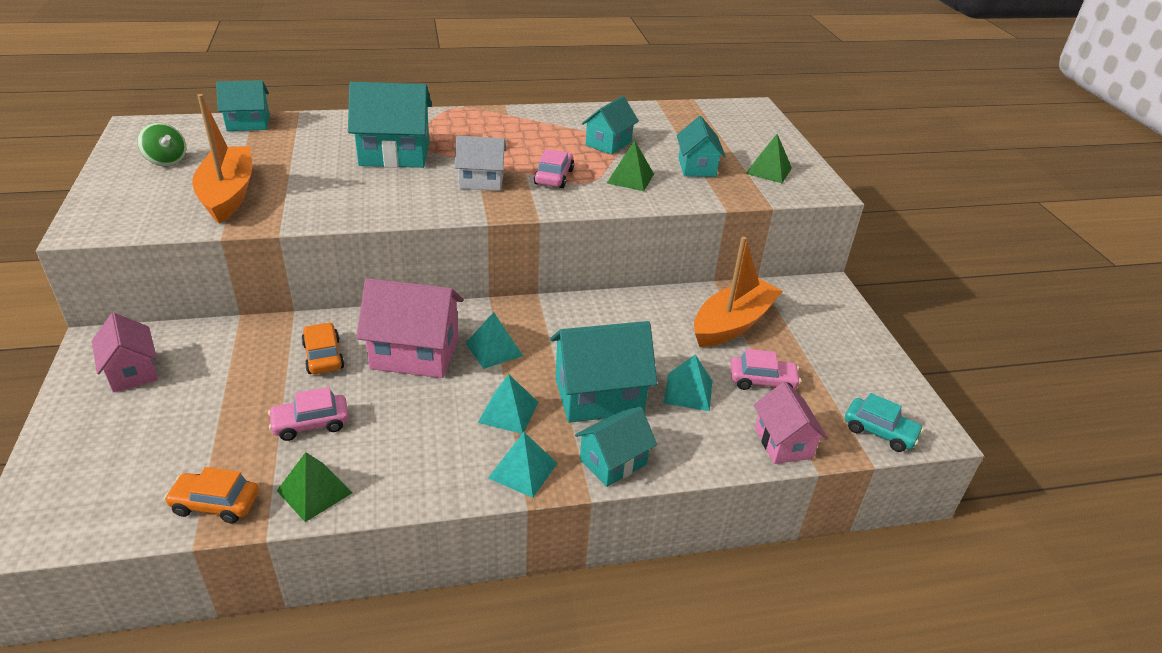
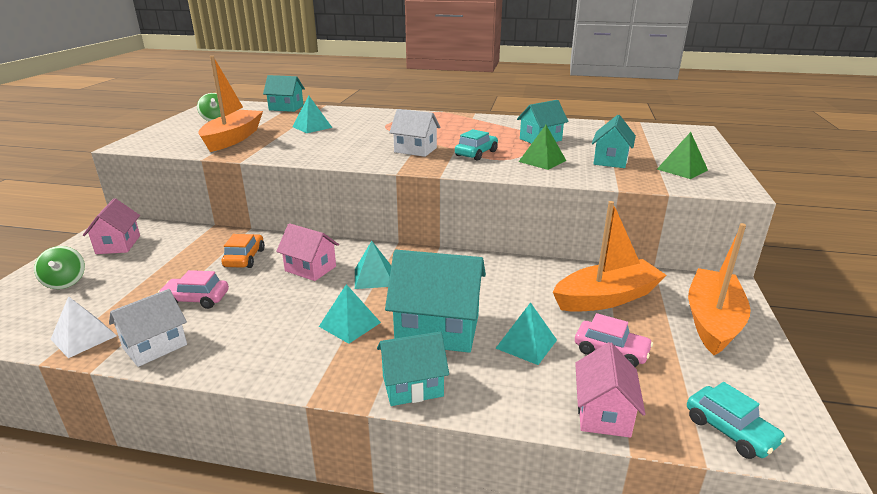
camera: 25 degrees right, 10 degrees down
(113, 441) = (65, 282): none -> green spinning top
(215, 504) = (83, 337): orange car -> white pyramid
(314, 491) = (155, 346): green pyramid -> white house
(394, 154) = (366, 130): turquoise house -> none
(415, 353) = (310, 269): pink house -> pink house, size x0.62
(523, 470) = (326, 372): turquoise pyramid -> turquoise pyramid (312, 127)
(554, 177) = (476, 153): pink car -> turquoise car
(829, 329) = (712, 321): none -> orange boat

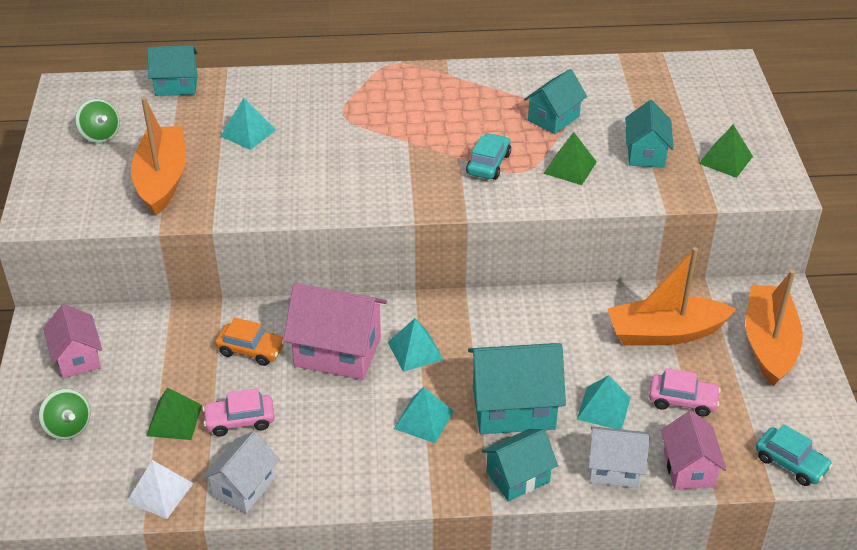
camera: 15 degrees left, 15 degrees up
(146, 291) = (174, 420): none -> green pyramid
(245, 258) = (251, 350): orange car -> orange car turned 120 degrees clockwise
(310, 269) = (338, 351): pink house -> pink house, size x1.61
(415, 150) = (412, 168): white house -> white house (614, 469)
(606, 298) = (665, 333): orange boat -> orange boat turned 150 degrees counterclockwise

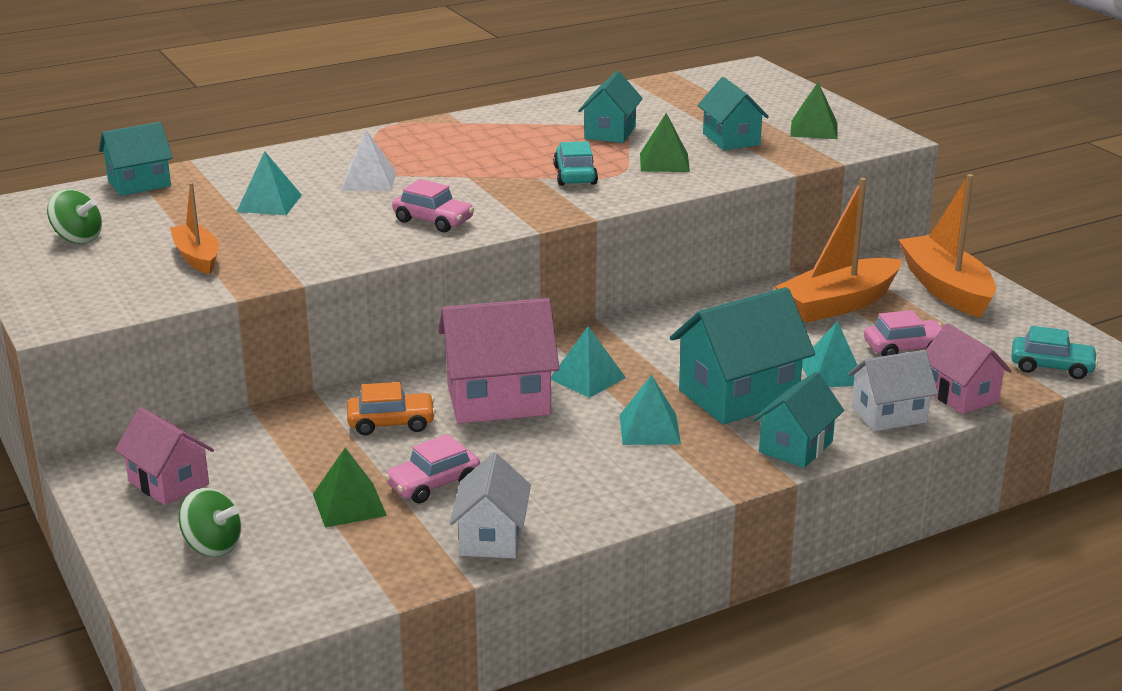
camera: 25 degrees left, 15 degrees down
(159, 492) = (389, 571): white pyramid -> white pyramid (369, 181)
(162, 179) = (197, 257): orange boat -> orange boat, size x0.58
(347, 187) = (433, 221): none -> pink car

